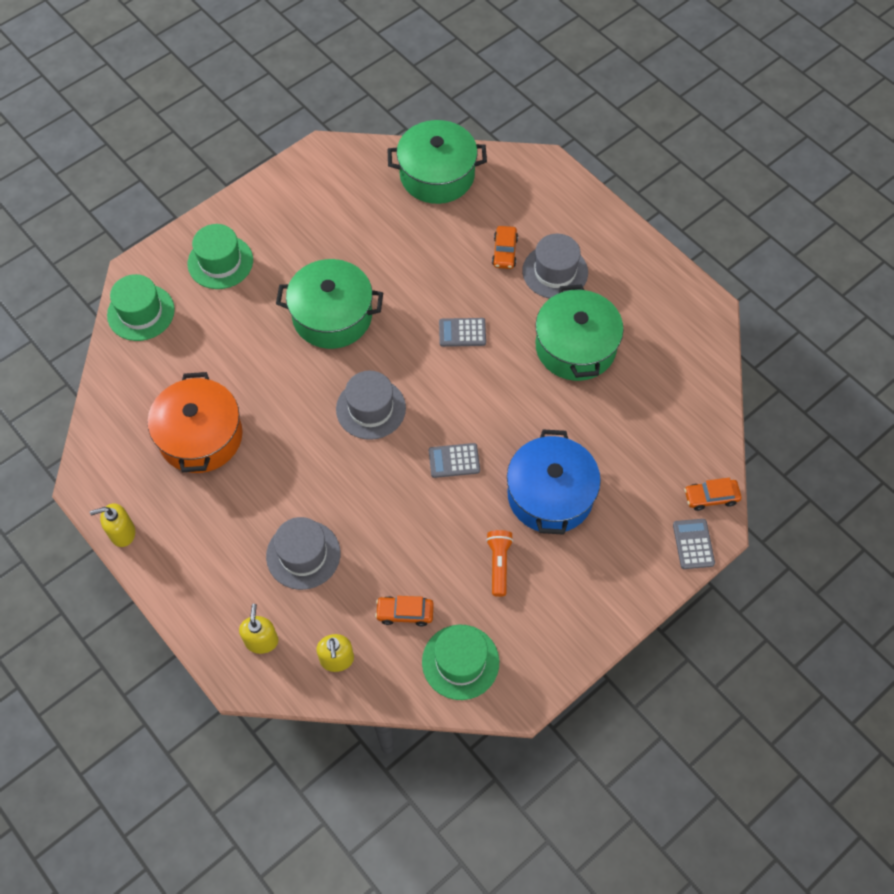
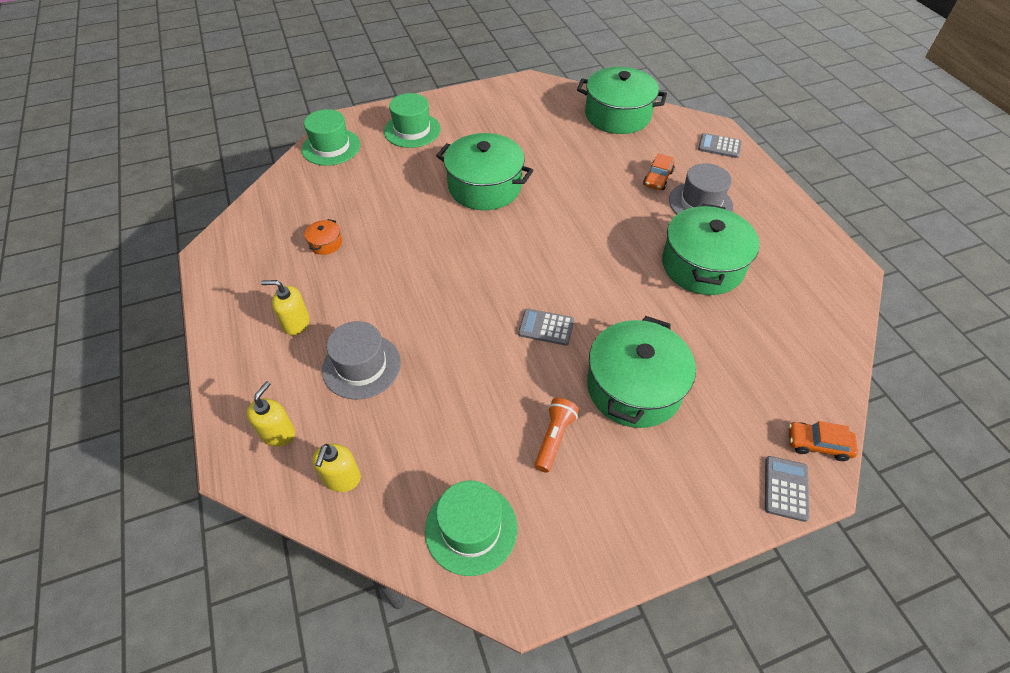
camera: 20 degrees right, 10 degrees down
(122, 533) = (214, 298): yellow soap dispenser -> yellow soap dispenser (296, 323)
(200, 436) = (325, 243): orange pot -> orange pot, size x0.41
(371, 408) = (485, 263): grey hat -> none
(405, 613) = (434, 455): orange car -> none
(462, 333) = (596, 227): grey calculator -> grey calculator (719, 146)
(550, 495) = (634, 387): blue pot -> green pot

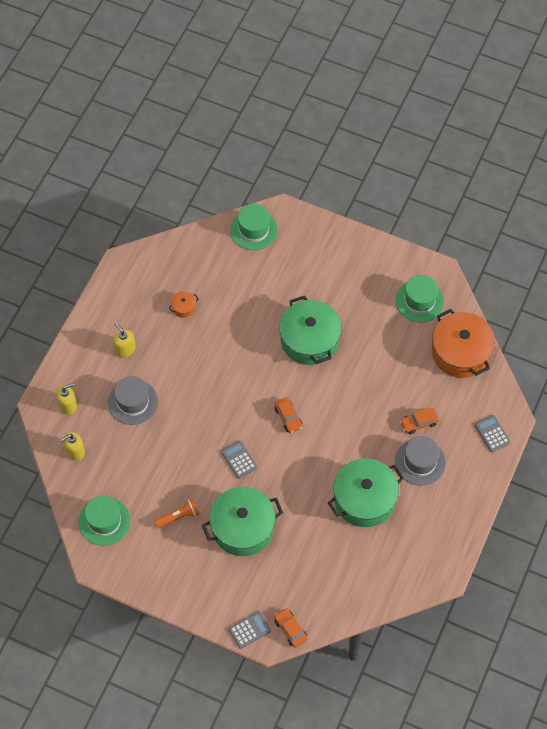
camera: 45 degrees right, 10 degrees up
(412, 130) = (315, 255): green hat -> green hat (419, 301)
(545, 256) = (288, 417): none -> orange car
(617, 115) = (460, 352): green pot -> orange pot

